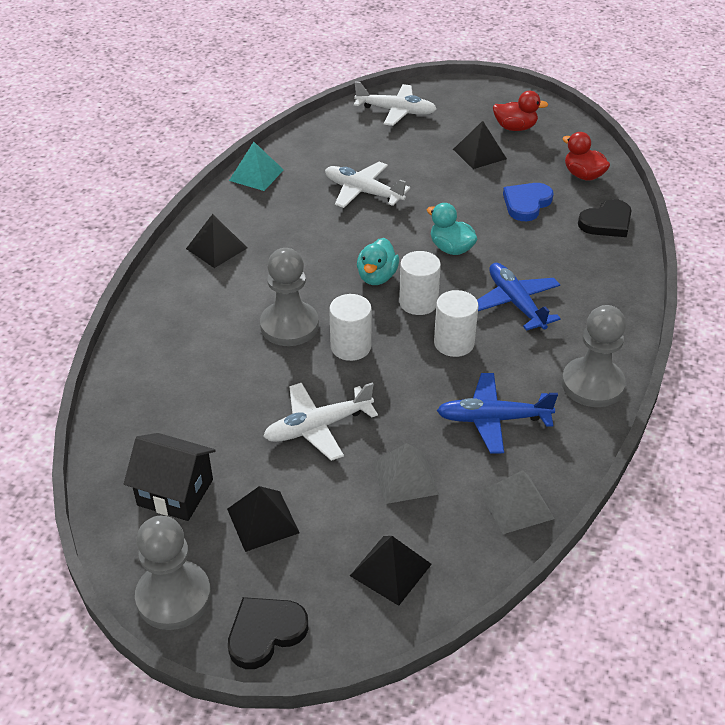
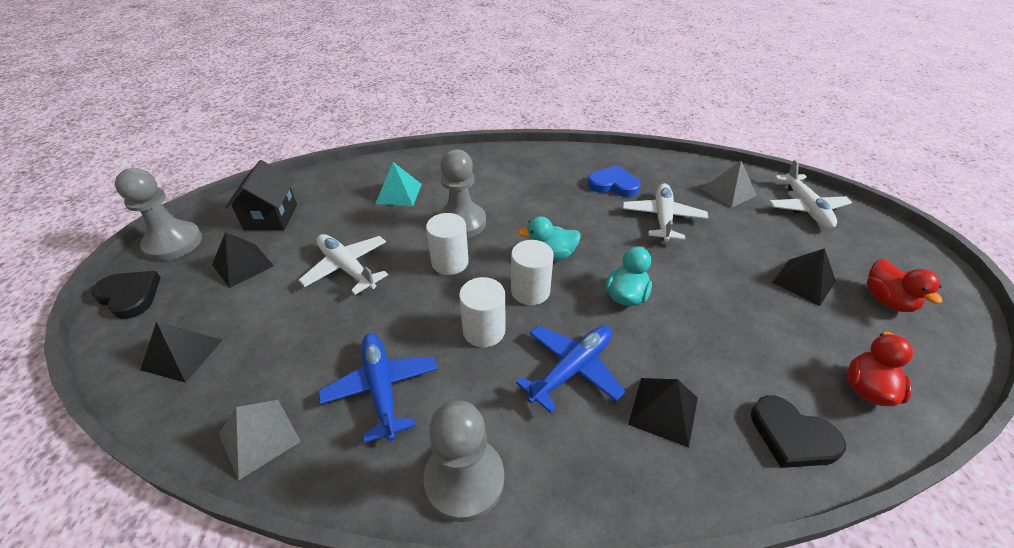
camera: 70 degrees right, 0 degrees up
(216, 248) = (531, 166): black pyramid -> black pyramid (663, 410)
(256, 175) = (633, 159): turquoise pyramid -> turquoise pyramid (399, 193)
(405, 477) = (293, 337): grey pyramid -> grey pyramid (728, 192)
(526, 204) = (754, 341): blue heart -> blue heart (613, 184)

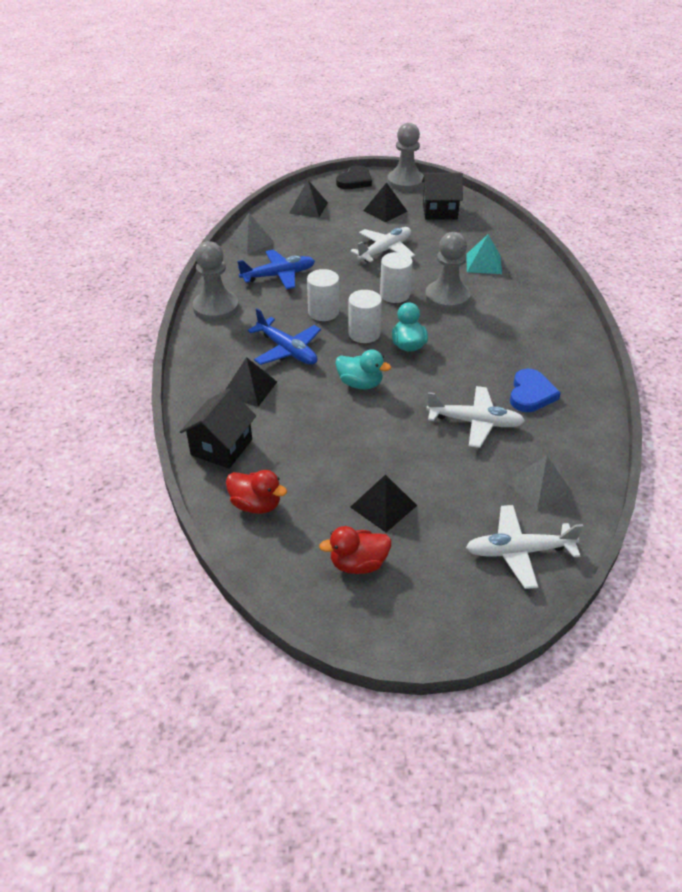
camera: 90 degrees right, 0 degrees up
(792, 436) = (221, 447): black heart -> black house

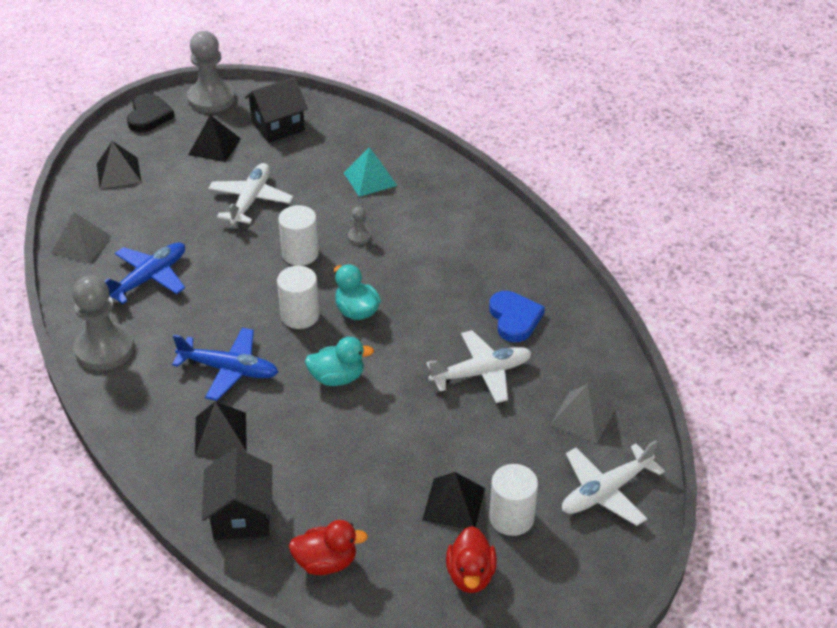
camera: 30 degrees left, 0 degrees up
(323, 312) = (236, 306): white cylinder -> white cylinder (511, 518)
(358, 564) = (470, 575): red duck -> red duck turned 45 degrees counterclockwise
(447, 298) = (359, 237): grey pawn -> grey pawn, size x0.44

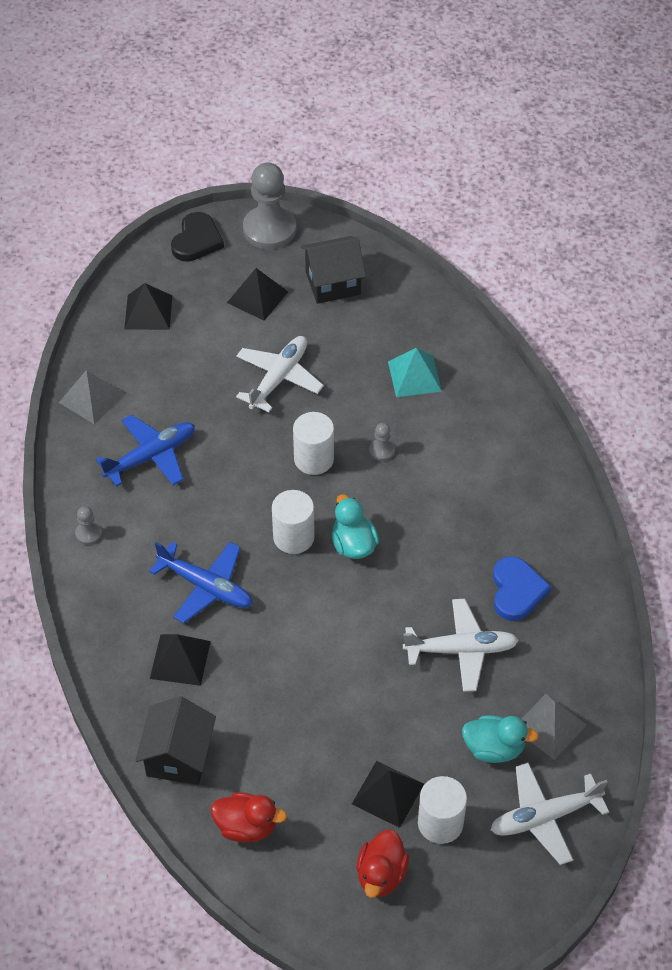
camera: 15 degrees right, 10 degrees up
(105, 349) = (88, 533): grey pawn -> grey pawn, size x0.44
(337, 378) = (312, 621): turquoise duck -> turquoise duck (494, 748)

